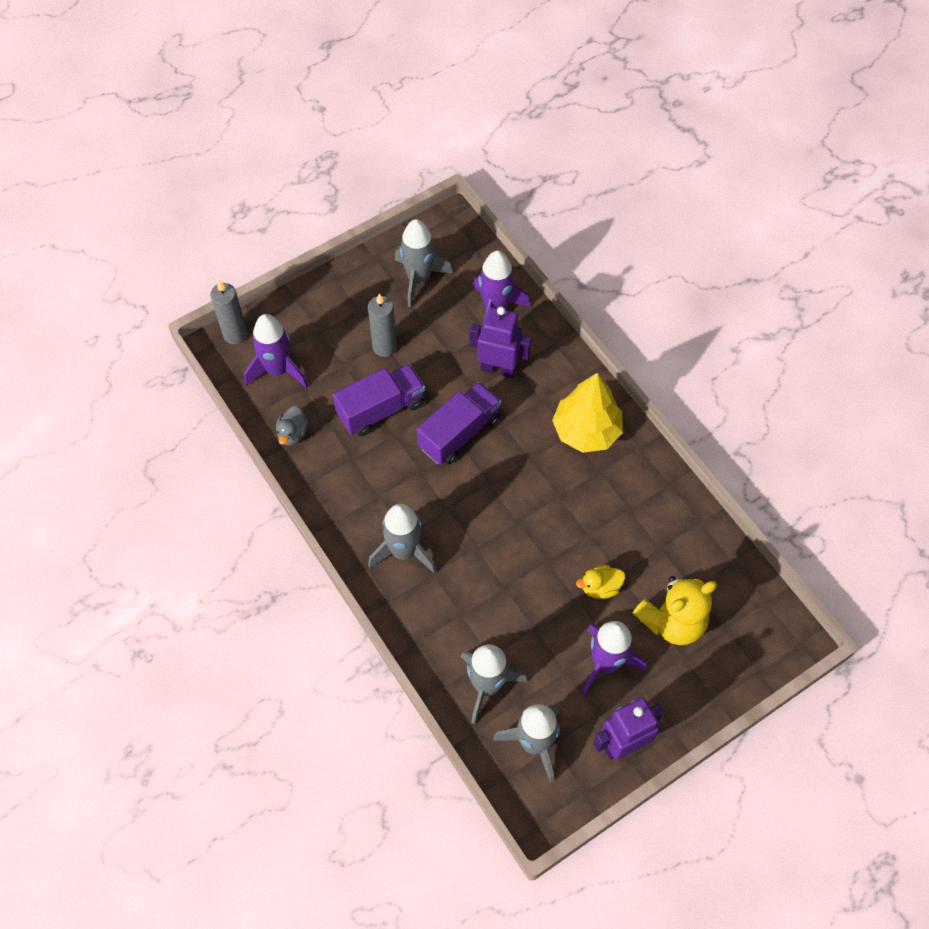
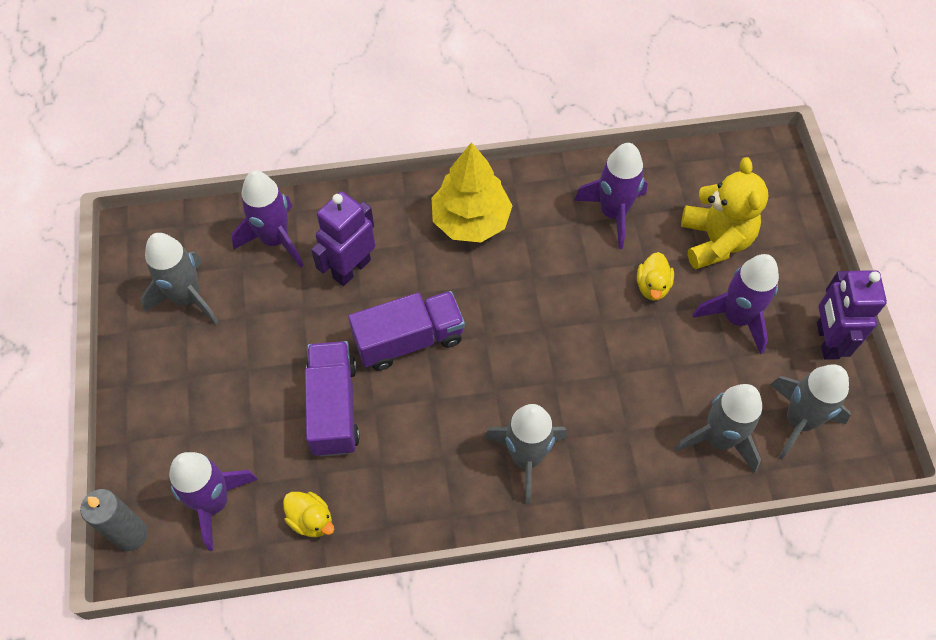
camera: 65 degrees left, 0 degrees up
(293, 433) = (311, 520): grey duck -> yellow duck
(384, 347) = (254, 370): grey candle -> none
(459, 433) = (409, 340): purple truck -> purple truck turned 90 degrees clockwise
(654, 532) = (613, 213): none -> purple rocket

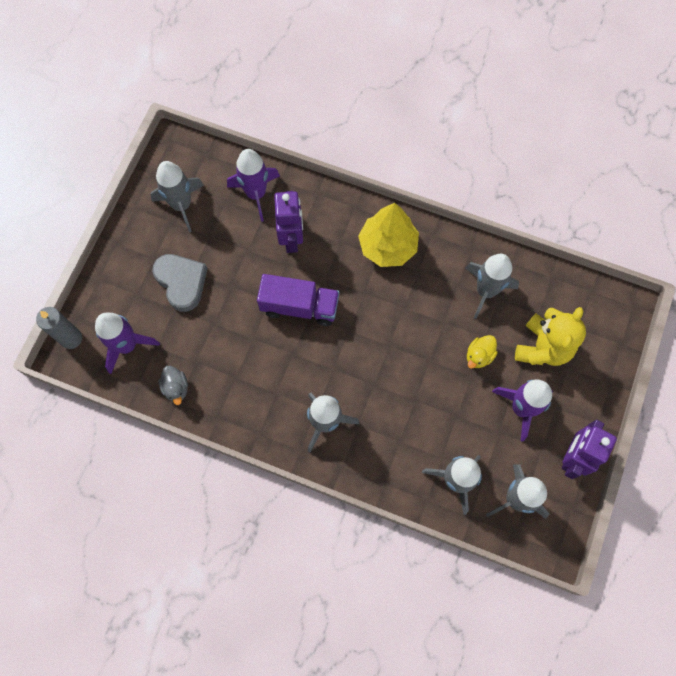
camera: 30 degrees right, 10 degrees up
(241, 388) = (181, 282): none -> grey heart
(311, 520) = (176, 388): yellow duck -> grey duck
(334, 408) = (228, 325): purple truck -> none
(351, 268) = (292, 239): purple robot -> purple robot turned 105 degrees clockwise
(613, 213) = (486, 291): purple rocket -> grey rocket

